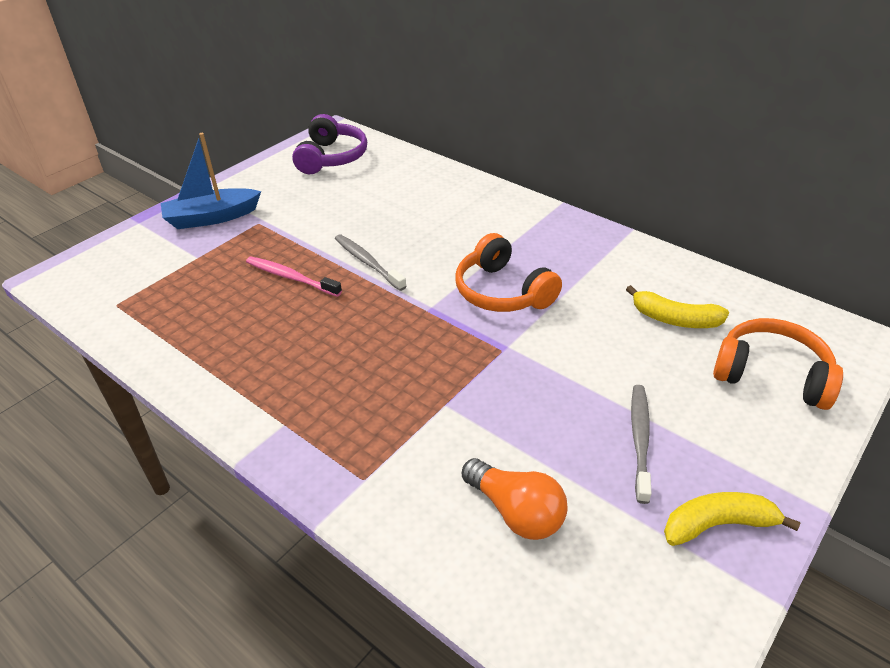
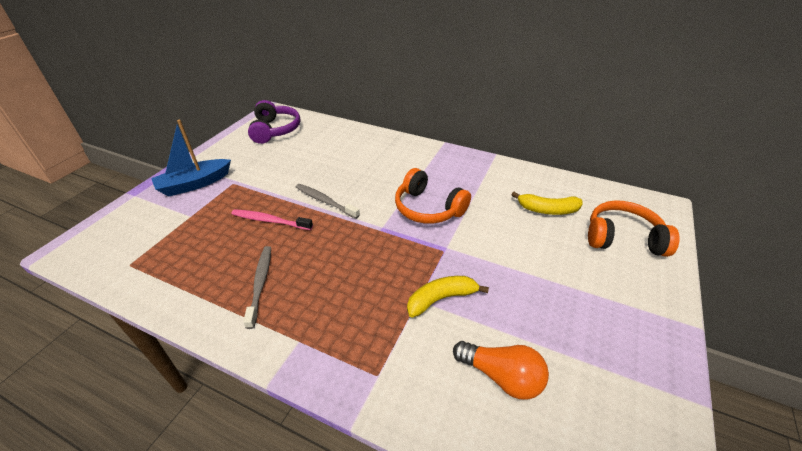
camera: 15 degrees left, 0 degrees up
(640, 440) = (563, 301): grey toothbrush -> grey toothbrush (260, 284)
(718, 525) = (640, 354): yellow banana -> yellow banana (441, 299)

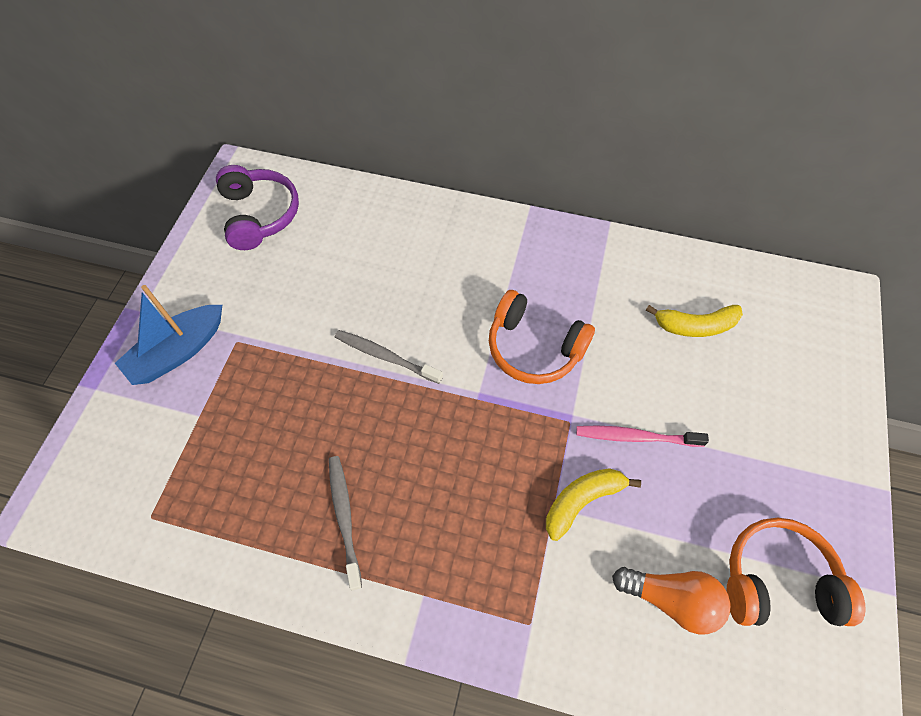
camera: 10 degrees left, 20 degrees up
(270, 221) = (319, 406): pink toothbrush -> pink toothbrush (636, 437)
(623, 238) = (795, 362): orange headphones -> orange headphones (777, 580)

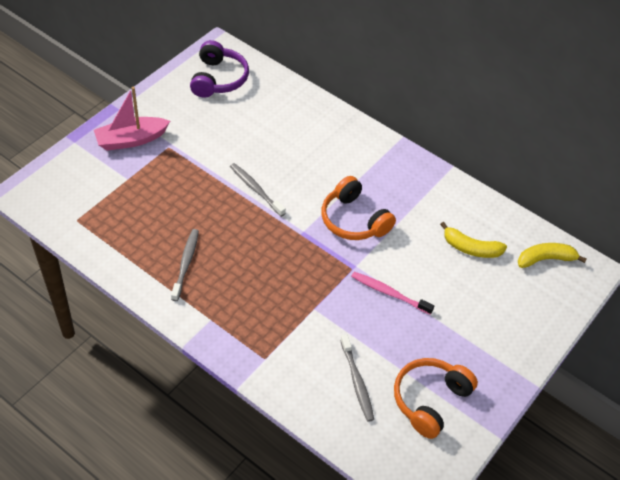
camera: 20 degrees right, 10 degrees down
(178, 352) = (131, 140): blue boat -> pink boat
(582, 501) = (333, 312): yellow banana -> yellow banana (545, 259)
(671, 599) = (357, 381): orange light bulb -> grey toothbrush
(777, 580) = (430, 400): orange headphones -> orange headphones turned 75 degrees counterclockwise

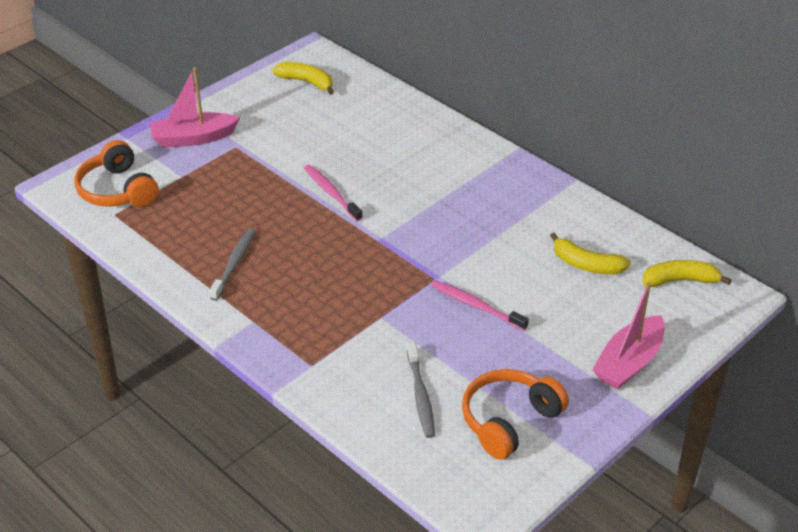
camera: 10 degrees right, 10 degrees down
(218, 79) = (307, 82): purple headphones -> yellow banana
(256, 189) = (331, 193): grey toothbrush -> pink toothbrush
(354, 220) = (445, 229): orange headphones -> orange headphones (117, 190)
(516, 339) = (629, 362): none -> pink boat

